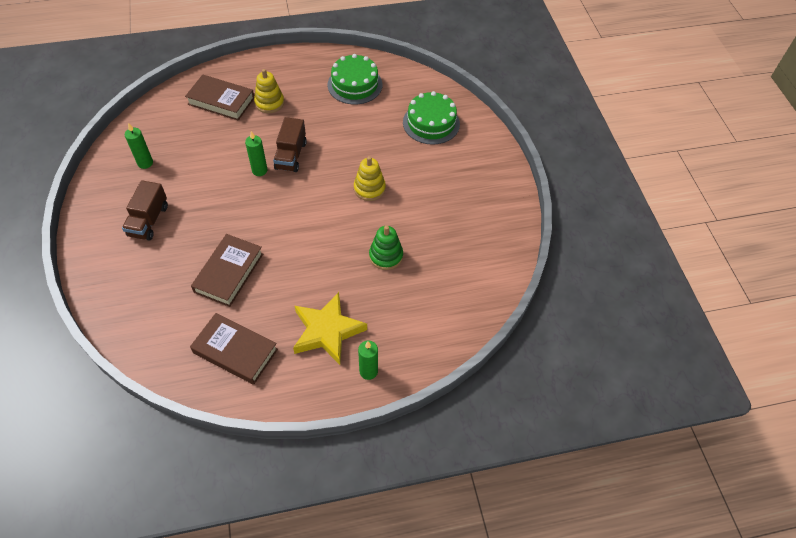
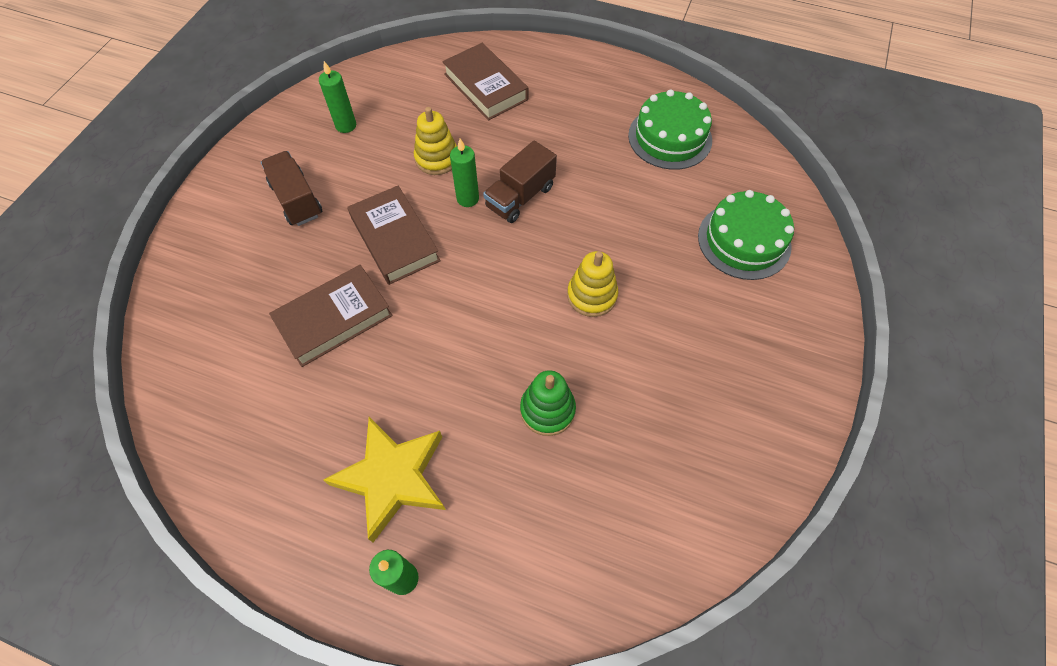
camera: 35 degrees right, 5 degrees up
(148, 220) = (297, 200): brown truck -> brown truck turned 105 degrees clockwise
(235, 351) = (264, 434): brown book -> brown book (395, 239)
(269, 103) = (542, 114): yellow stacking toy -> yellow stacking toy (437, 158)

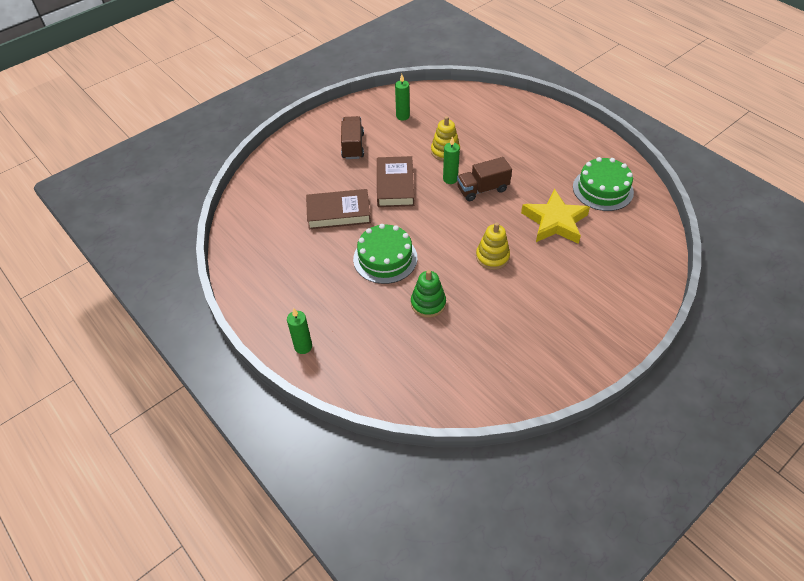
camera: 30 degrees right, 10 degrees down
(393, 478) = (325, 300): yellow star -> yellow star (555, 221)
(485, 87) = (500, 121): brown book -> none
(744, 241) = (612, 265): green cake -> green cake (385, 258)

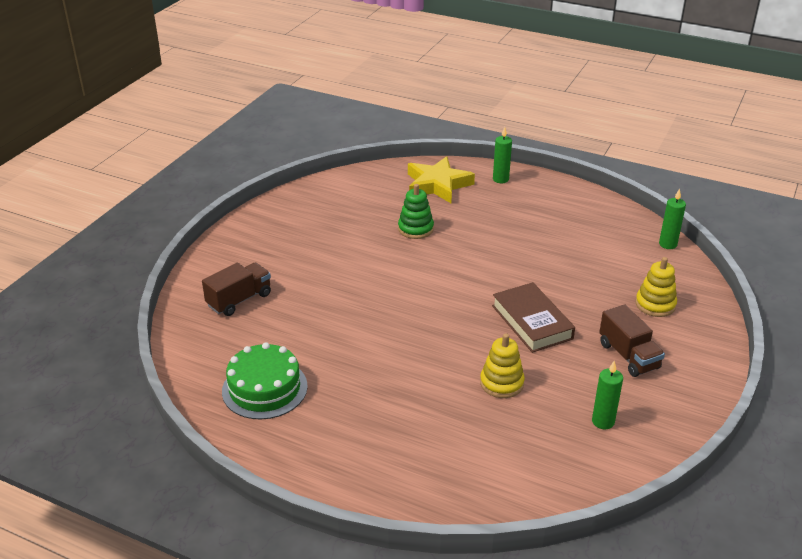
camera: 155 degrees right, 15 degrees down
(338, 213) = (568, 277): brown book -> none
(385, 258) = (483, 251): green cake -> none
(450, 179) = (470, 348): green candle -> green candle (667, 244)
(482, 189) = (422, 346): brown truck -> brown truck (239, 300)
(492, 257) = (373, 279): yellow stacking toy -> yellow stacking toy (655, 304)
(555, 221) = (316, 332): yellow star -> yellow star (437, 185)

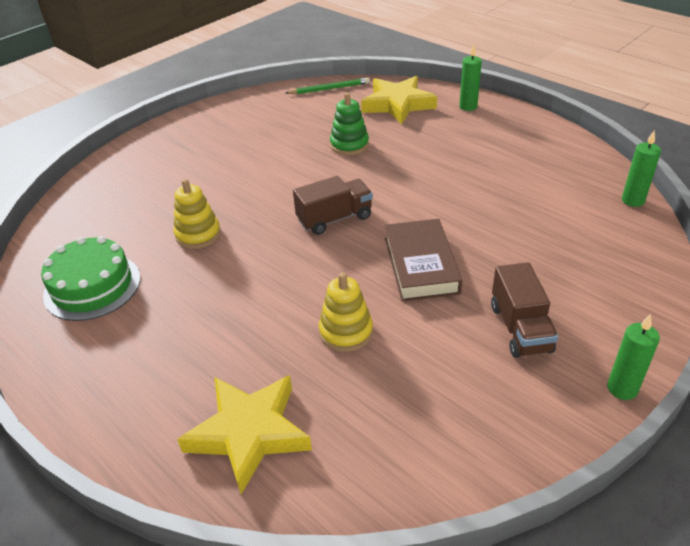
camera: 20 degrees right, 5 degrees up
(239, 300) = (132, 190): brown truck -> brown truck (334, 219)
(365, 177) = (329, 89): none -> green pencil
(471, 468) = (249, 433): none -> yellow star
(603, 421) = (445, 409): green candle -> green candle (622, 388)
(655, 304) = (584, 270): yellow stacking toy -> yellow stacking toy (198, 234)

